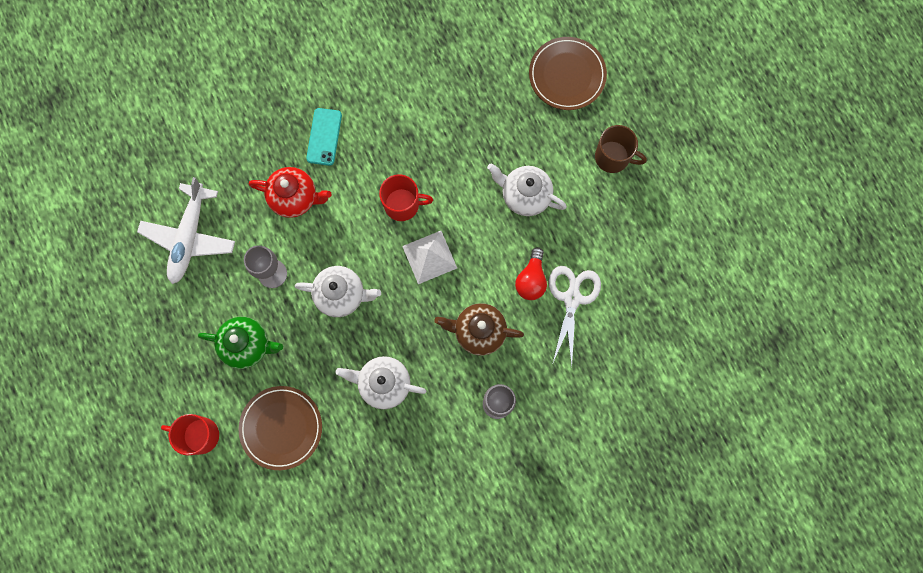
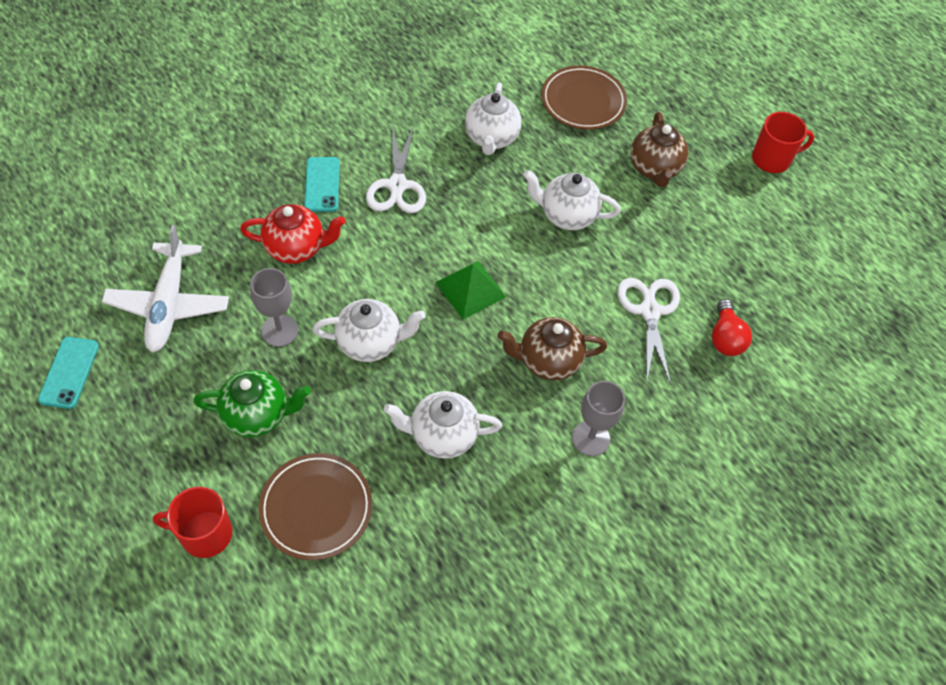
camera: 15 degrees left, 20 degrees down
(111, 287) = (69, 372): none -> turquoise phone
(387, 146) = (397, 186): none -> white scissors
(402, 204) = (427, 240): red mug -> red mug (772, 159)
(429, 257) = (470, 289): white pyramid -> green pyramid
(476, 106) = (491, 138): none -> white teapot
(531, 279) = (596, 298): red light bulb -> red light bulb (725, 338)
(613, 157) = (654, 169): brown mug -> brown teapot

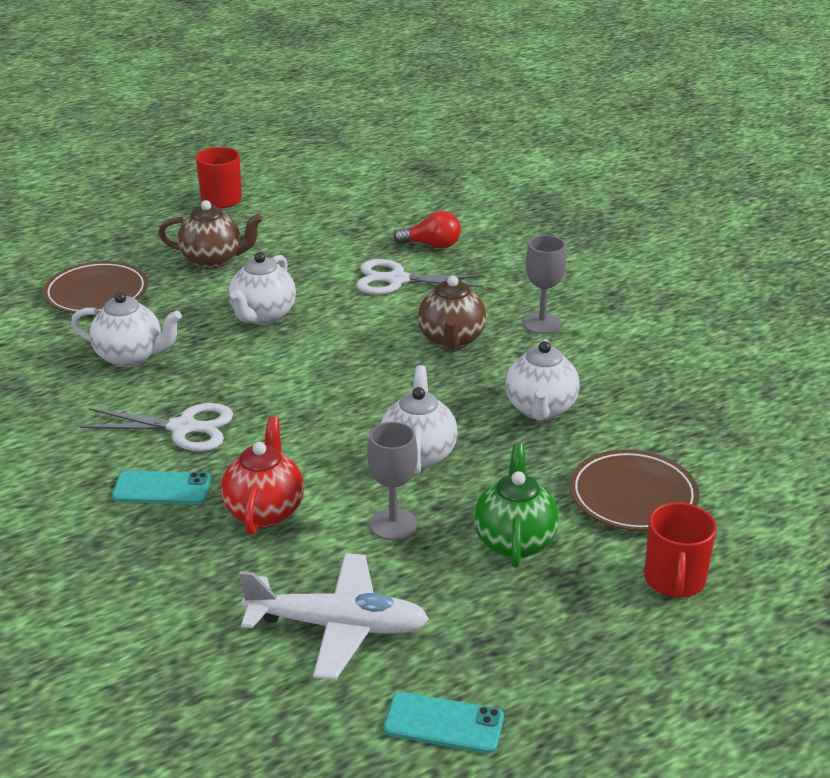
camera: 80 degrees left, 25 degrees down
(470, 289) = (353, 382): green pyramid -> none

